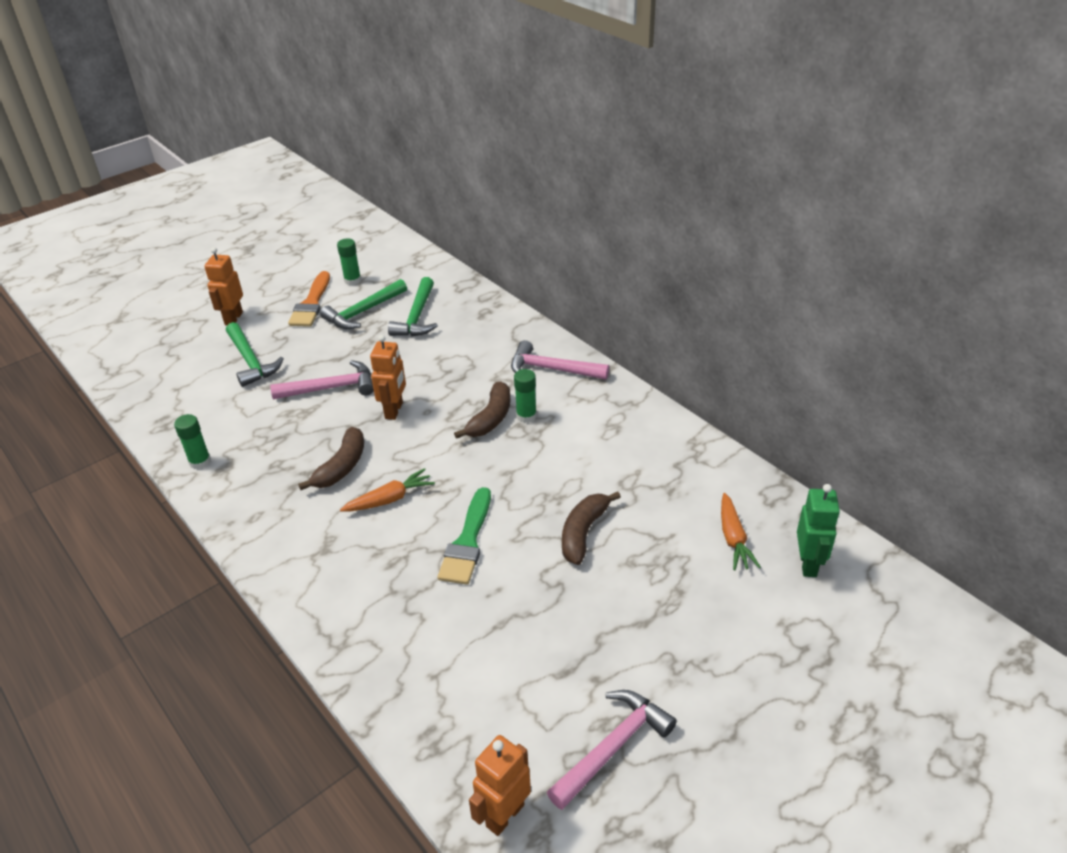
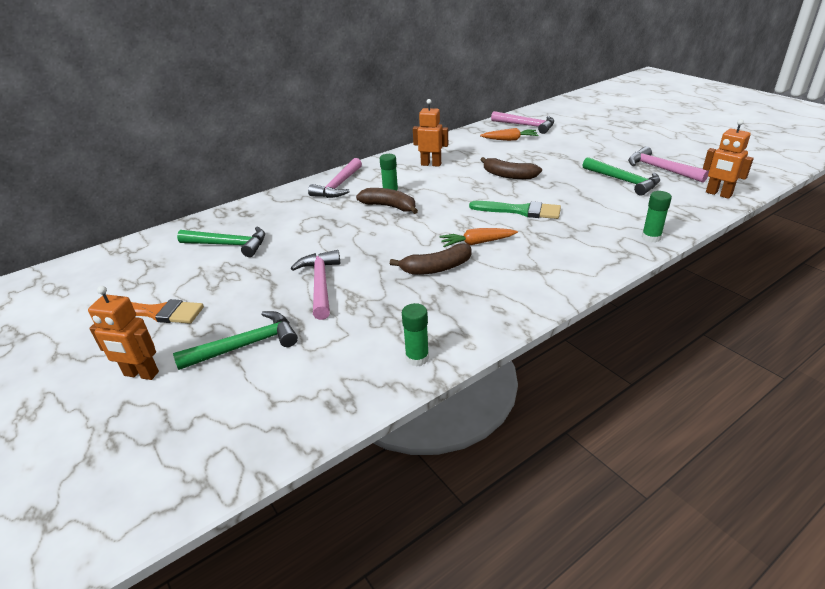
camera: 85 degrees left, 5 degrees down
(341, 467) = (436, 268): brown banana -> brown banana turned 135 degrees clockwise
(352, 280) = (129, 288): green glue stick -> green glue stick (651, 237)
(363, 312) = (198, 276): green hammer -> green hammer (623, 181)
(389, 499) = (477, 243): orange carrot -> orange carrot turned 75 degrees counterclockwise
(394, 410) = (366, 248): orange robot -> orange robot (431, 164)
(808, 564) = (526, 126): green robot -> pink hammer

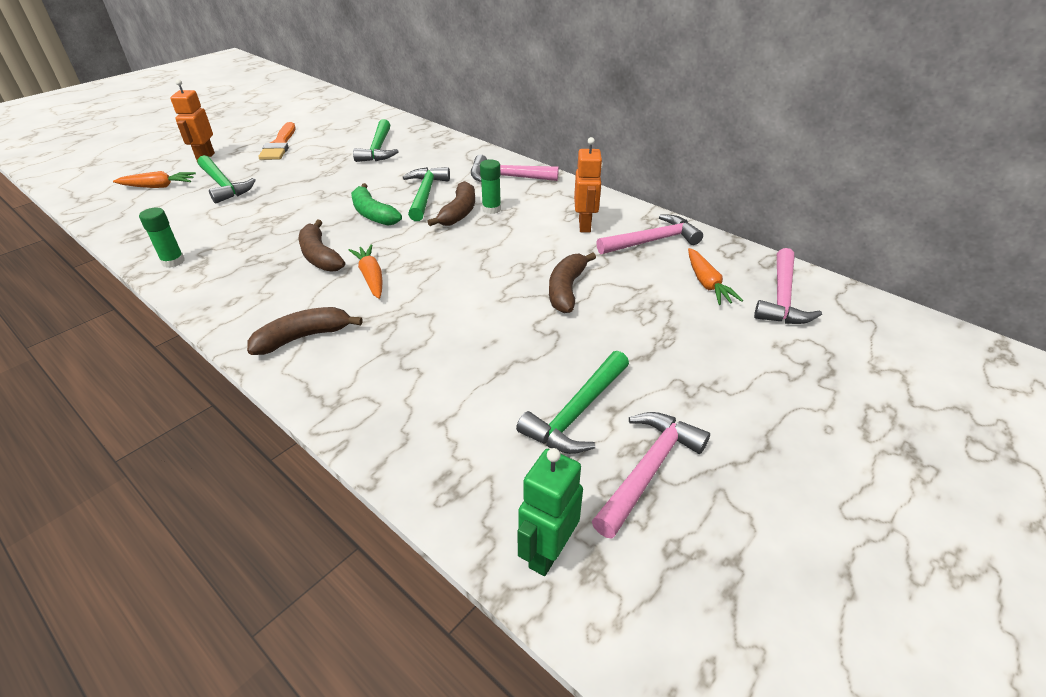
camera: 75 degrees right, 5 degrees up
(207, 406) = (158, 186): none -> orange carrot
(320, 284) = (303, 200): pink hammer -> pink hammer (652, 241)
(349, 220) = (425, 194): none -> green hammer
(372, 244) = (373, 214): none -> green banana
(520, 211) = (455, 305): green brush -> none
(554, 269) = (303, 337): none -> brown banana
(651, 237) = (375, 433): green glue stick -> none
(718, 194) = (547, 552): orange robot -> green robot

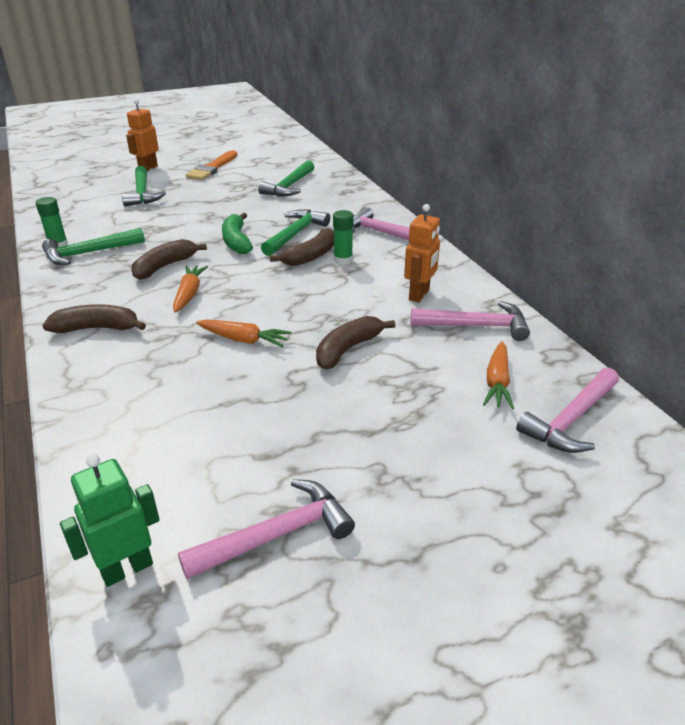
camera: 25 degrees right, 5 degrees down
(158, 186) = (96, 185): orange carrot -> orange carrot (243, 340)
(320, 256) = (165, 266): brown banana -> brown banana turned 45 degrees clockwise
(577, 412) = (258, 461): green hammer -> green hammer (89, 253)

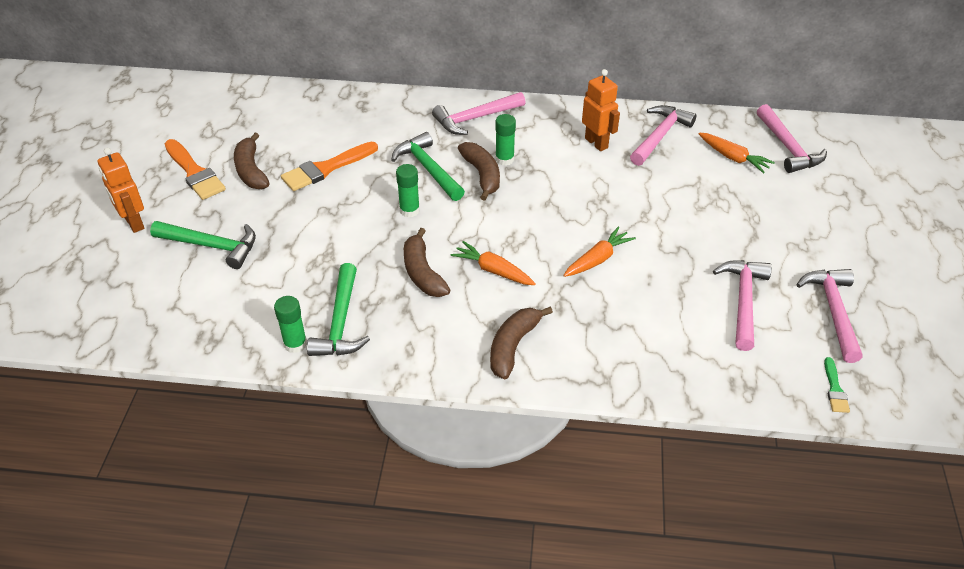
camera: 60 degrees left, 10 degrees up
(127, 569) = (835, 389): green robot -> green brush
(236, 241) = (409, 210): green banana -> green glue stick
(244, 450) = (743, 301): none -> pink hammer
(257, 201) = (326, 168): none -> orange brush
(289, 186) = (310, 135): green hammer -> none
(348, 349) = (649, 209): brown banana -> brown banana (251, 170)

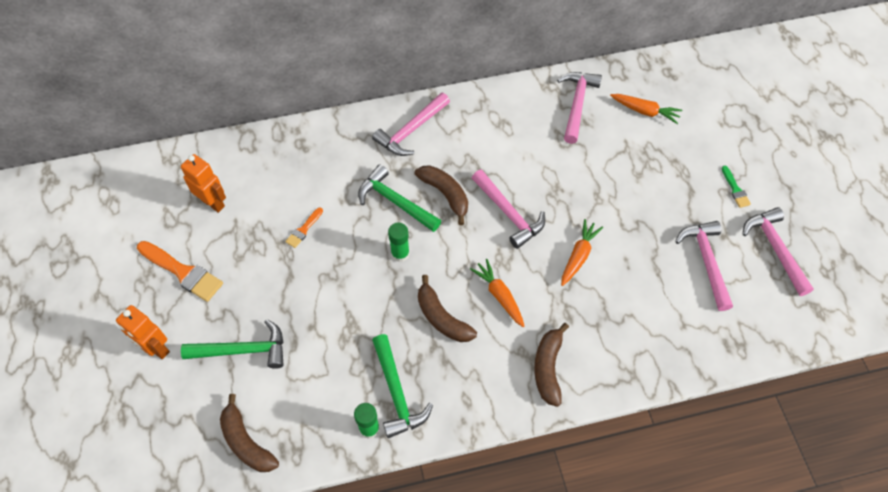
camera: 20 degrees left, 15 degrees up
(251, 170) = (235, 253): brown banana -> brown banana (246, 442)
(326, 168) = (303, 229): orange brush -> orange brush, size x0.52
(493, 270) = (499, 296): orange carrot -> orange carrot turned 45 degrees clockwise
(504, 159) = (457, 170): green glue stick -> none
(596, 143) = (527, 128): orange robot -> orange robot (213, 203)
(787, 147) = (684, 86): pink hammer -> pink hammer (508, 213)
(835, 389) = (801, 324): green brush -> green brush (735, 189)

